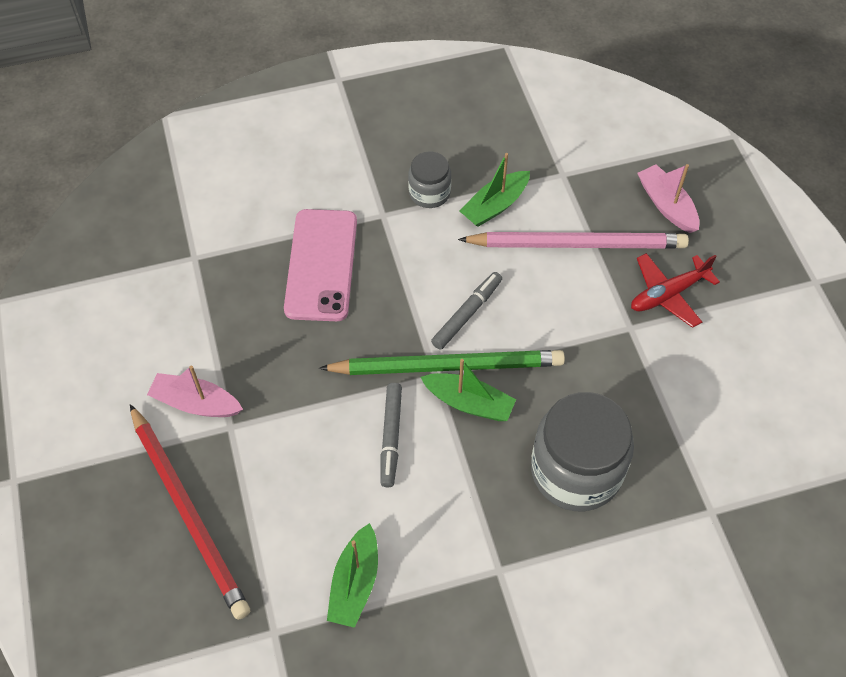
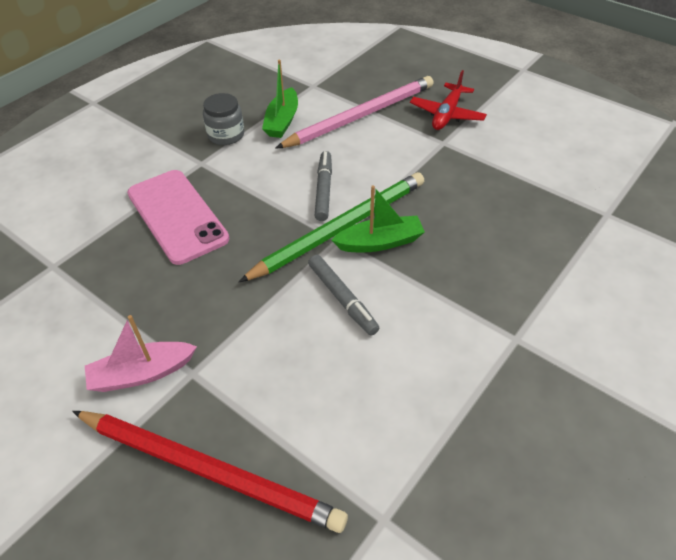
camera: 35 degrees left, 10 degrees down
(355, 583) = (416, 425): green boat -> none
(576, 470) = (498, 241): grey jar -> none
(666, 205) = (396, 72): pink boat -> none

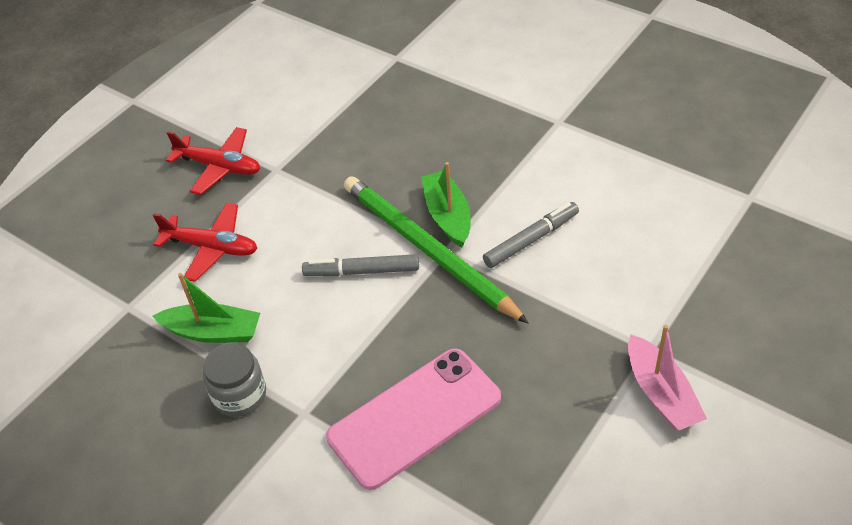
camera: 90 degrees left, 0 degrees up
(209, 470) = (747, 314): red pencil -> none
(361, 116) = (212, 248): pink pencil -> red plane

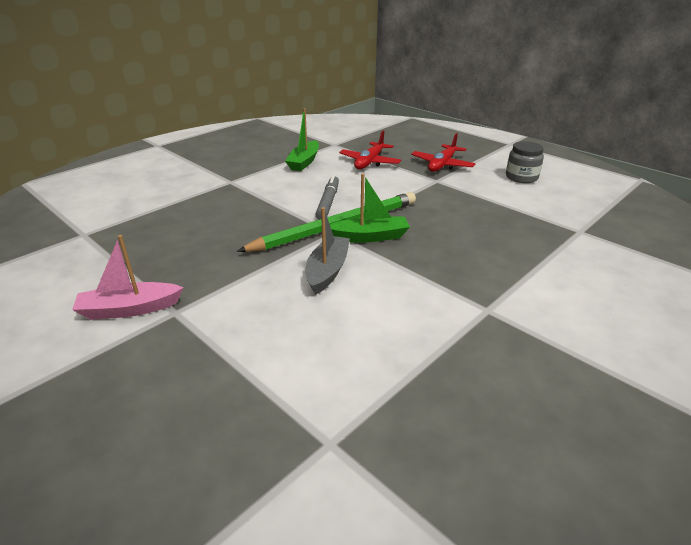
camera: 95 degrees right, 15 degrees down
(239, 395) = (256, 167): grey jar -> grey jar (521, 177)
(415, 418) = (199, 211): pink phone -> none
(531, 240) = (327, 271): grey marker -> grey boat

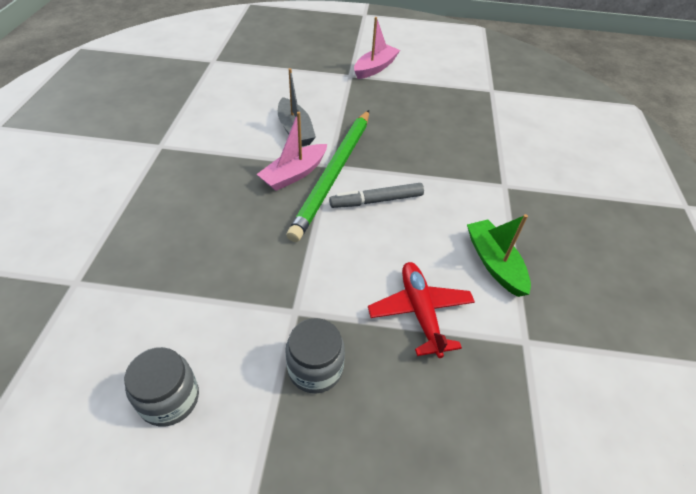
camera: 140 degrees right, 15 degrees up
(328, 202) = (376, 201): grey marker -> grey marker turned 105 degrees clockwise
(370, 237) = (294, 174): green boat -> pink boat
(442, 165) = (315, 368): red plane -> grey jar

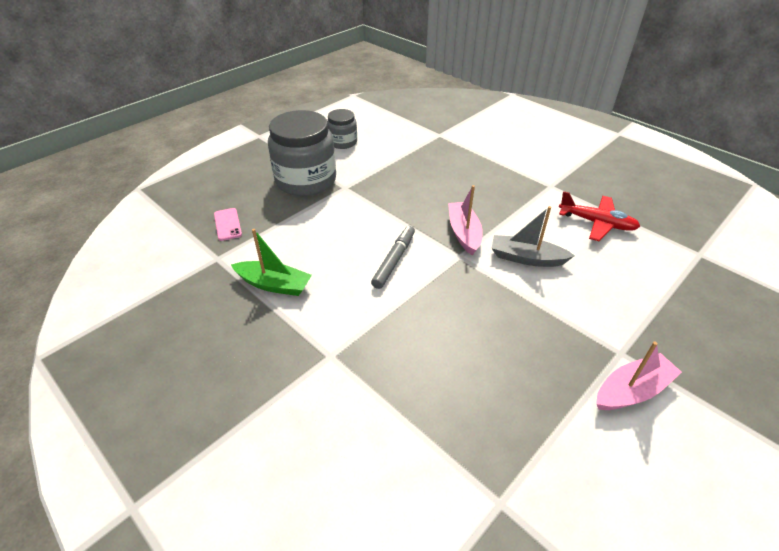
camera: 130 degrees right, 5 degrees down
(315, 368) = (306, 180): grey jar -> grey jar, size x1.90
(334, 174) = (446, 253): green pencil -> none
(375, 68) = (632, 390): pink boat -> pink boat turned 105 degrees counterclockwise
(420, 312) = (288, 229): red plane -> red plane (597, 223)
(477, 384) = (227, 224): none -> pink phone

